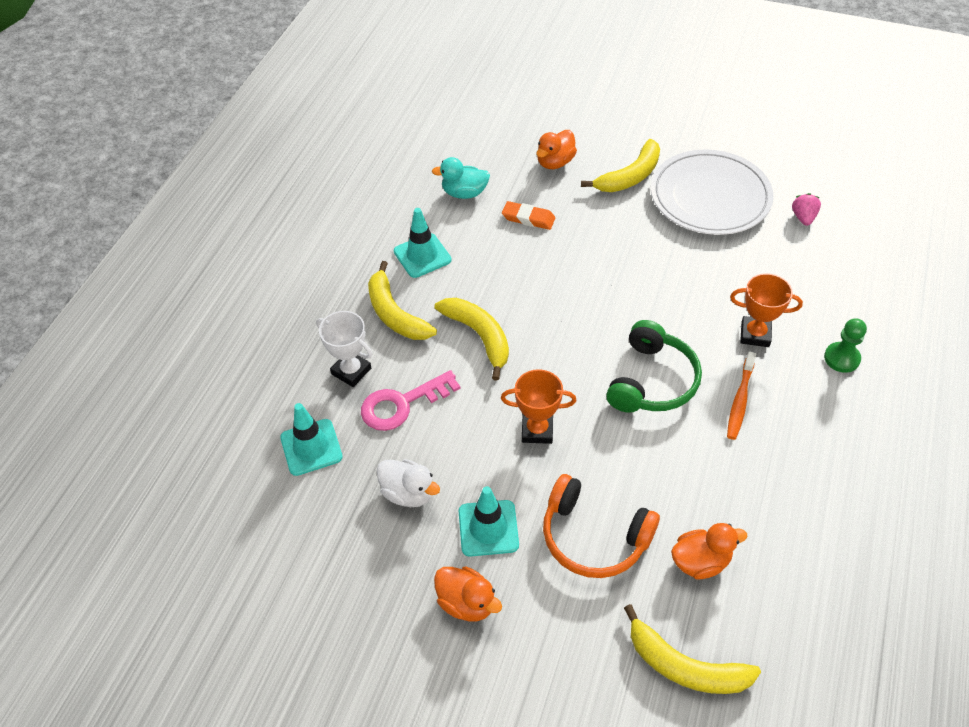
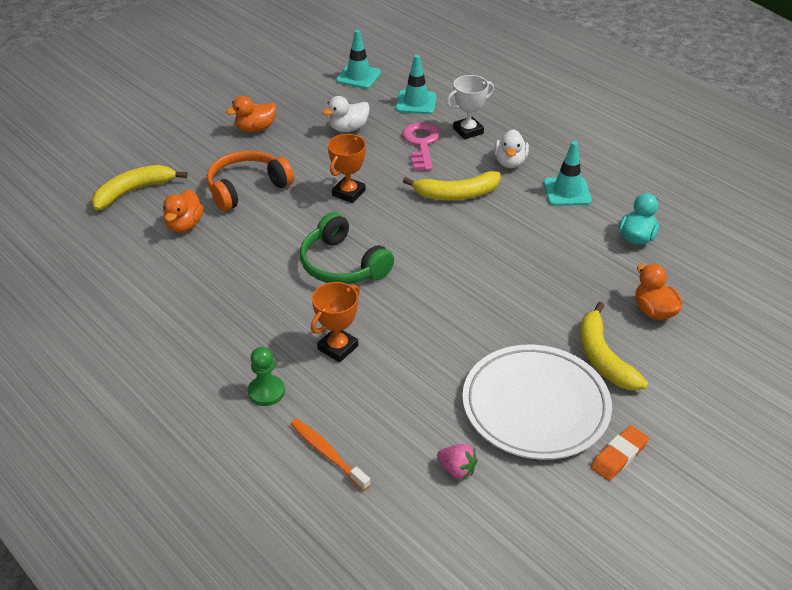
camera: 115 degrees right, 10 degrees down
(395, 314) = (510, 162): yellow banana -> white duck
(488, 528) = (294, 150): turquoise traffic cone -> turquoise traffic cone (358, 77)
(528, 218) = (578, 264): orange eraser -> orange eraser (619, 456)
(740, 400) = (283, 304): orange toothbrush -> orange toothbrush (327, 454)

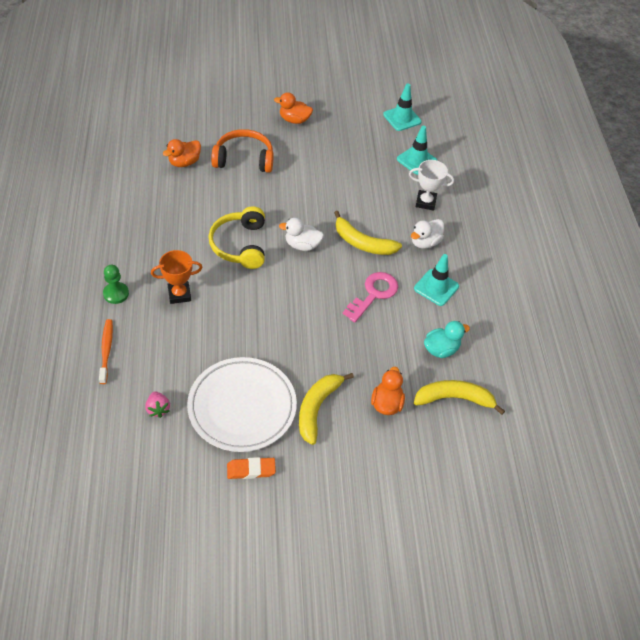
camera: 35 degrees right, 10 degrees up
(133, 191) = (181, 122): yellow banana -> yellow banana (454, 398)
(342, 265) = (240, 245): green headphones -> yellow headphones
(348, 128) = (350, 153): white duck -> white duck (302, 245)
(348, 193) = (298, 200): orange trophy -> none
(421, 144) = (383, 193): pink key -> pink key (373, 294)

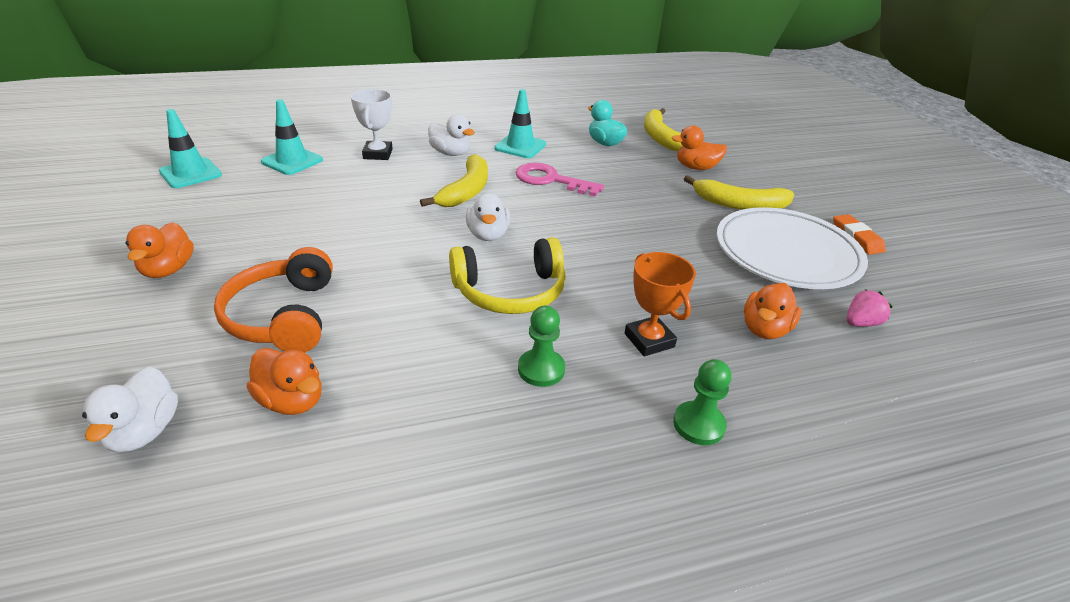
camera: 100 degrees left, 15 degrees down
(106, 350) = (822, 405): orange toothbrush -> none
(170, 353) = (765, 329): none -> orange duck
(173, 245) = (541, 369): none -> green pawn
(182, 125) = (144, 431): none -> white duck

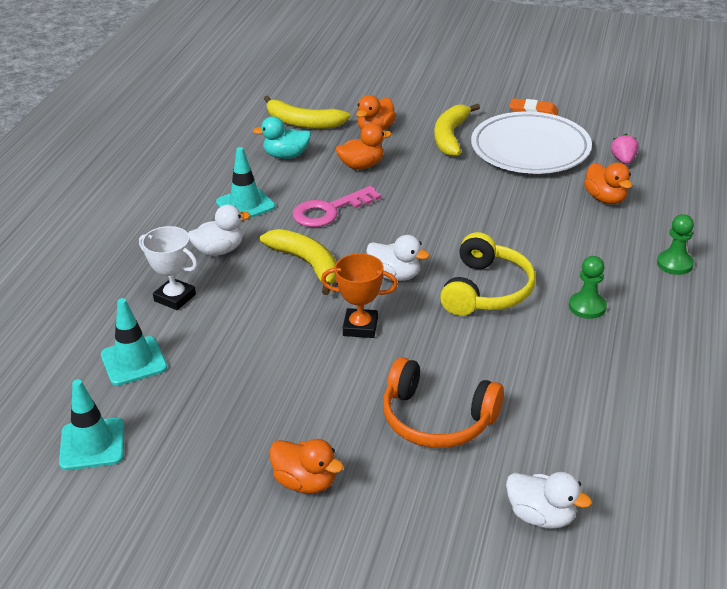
camera: 55 degrees left, 0 degrees up
(292, 401) = (550, 433): orange duck -> orange duck (361, 165)
(649, 340) = (586, 249): orange trophy -> orange trophy (360, 327)
(739, 204) = (450, 137): yellow banana -> yellow banana turned 150 degrees clockwise

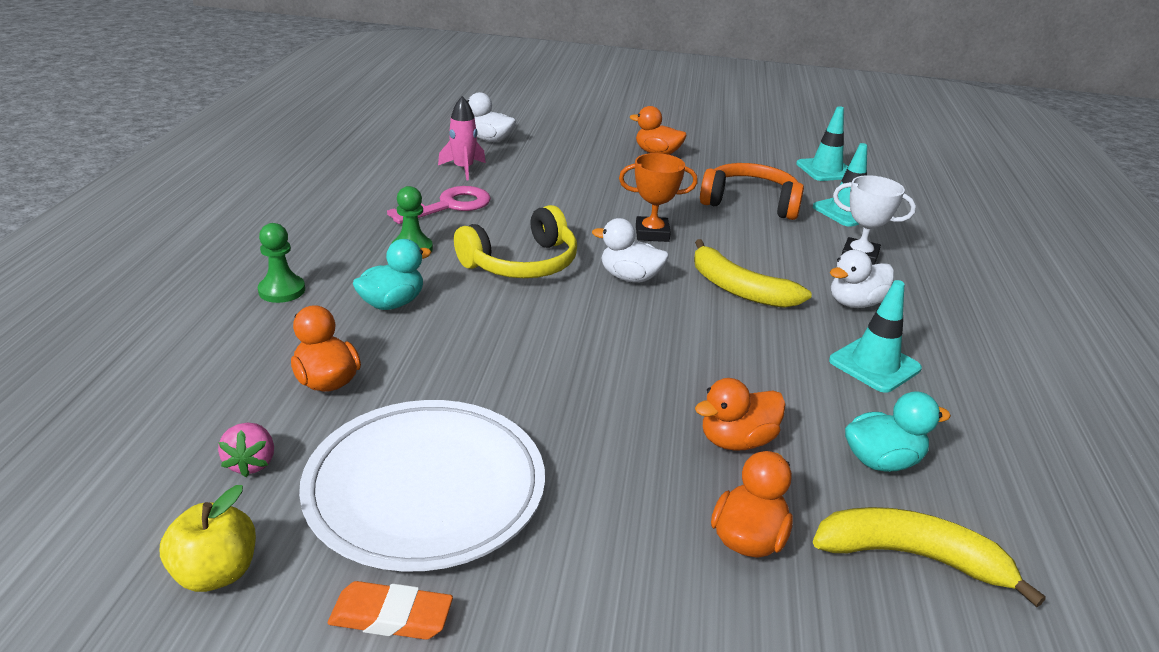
camera: 170 degrees right, 5 degrees down
(329, 211) = (748, 356): pink key -> pink key (449, 206)
(437, 419) = (567, 179): orange headphones -> orange headphones (750, 203)
(450, 137) = (586, 520): yellow banana -> none
(486, 290) = (522, 263): yellow headphones -> yellow headphones turned 135 degrees counterclockwise
(565, 439) = (463, 169): none -> pink rocket
(584, 252) = (392, 303): none -> turquoise duck
(612, 124) = (216, 573): none -> yellow apple

